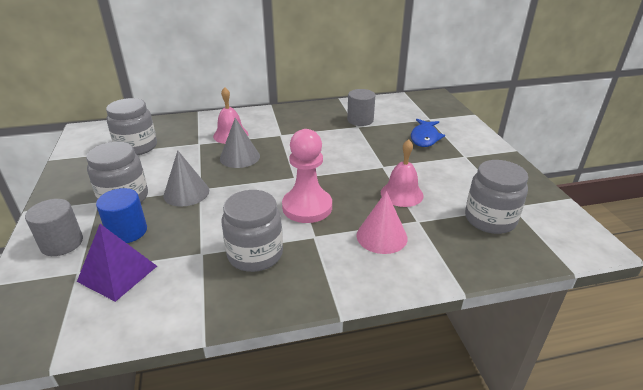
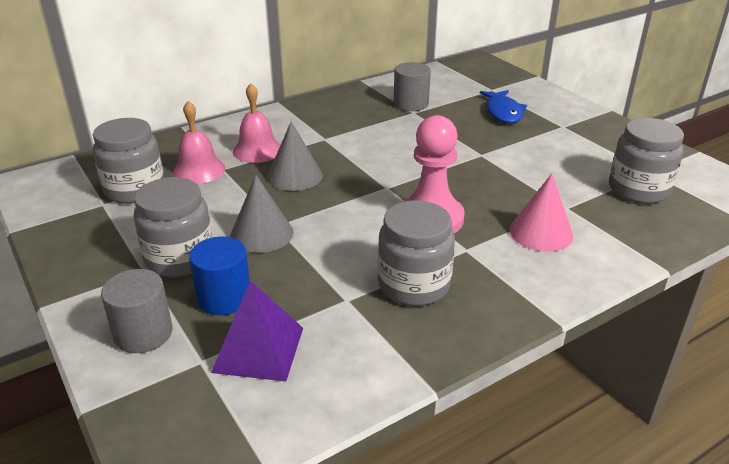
camera: 20 degrees left, 0 degrees up
(401, 194) = (526, 181): pink bell -> pink bell (199, 170)

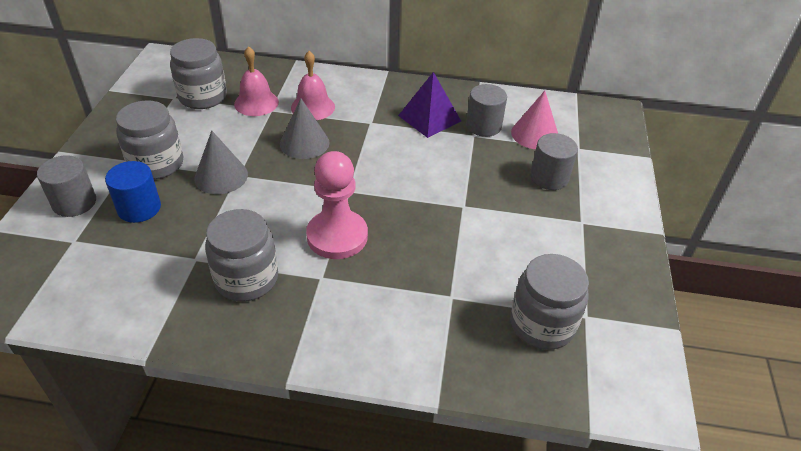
camera: 40 degrees right, 10 degrees up
(258, 349) = (106, 256): purple pyramid -> purple pyramid (429, 118)
(503, 112) = (549, 177): blue fish -> grey cylinder
(541, 232) = (395, 303): pink cone -> pink cone (535, 134)

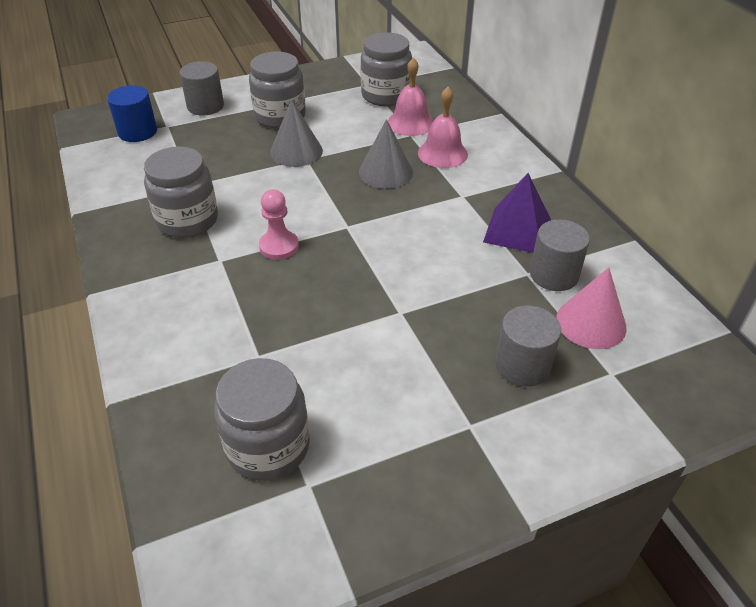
camera: 60 degrees right, 0 degrees up
(139, 208) = (224, 134): blue cylinder -> blue cylinder (137, 132)
(337, 236) = (279, 246): pink pawn -> pink pawn, size x0.60

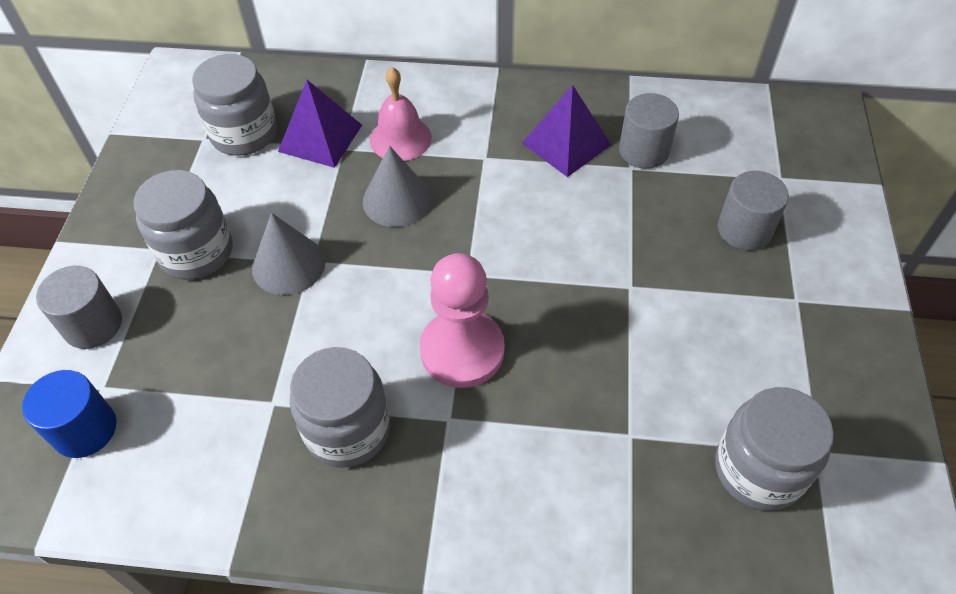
camera: 60 degrees left, 10 degrees up
(279, 246) = (462, 350): pink pawn -> pink pawn, size x1.68
(410, 123) = (320, 138): pink bell -> purple pyramid
(591, 323) = (717, 159): pink cone -> none

